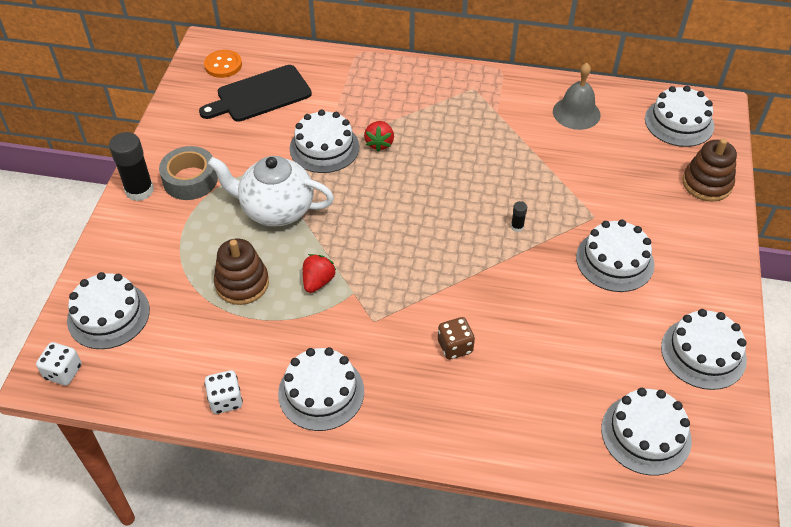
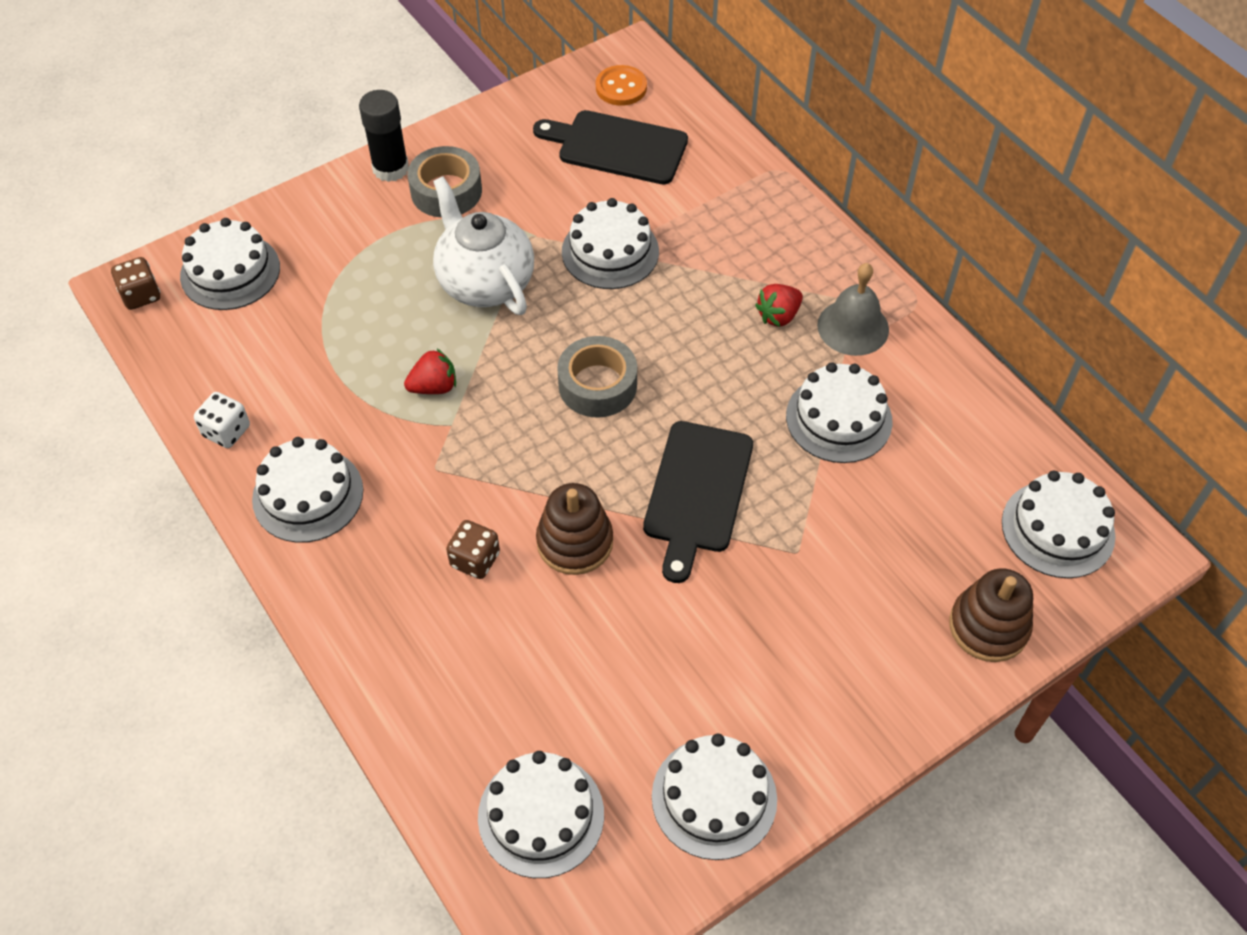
camera: 45 degrees right, 5 degrees up
(63, 372) = (141, 295): white dice -> brown dice
(242, 283) = (368, 333): brown stacking toy -> brown stacking toy (575, 542)
(379, 143) = (671, 289): red strawberry -> red strawberry (778, 316)
(403, 215) = (597, 385): none -> grey tape
(517, 227) = (697, 493): black glue stick -> black cutting board
(576, 113) = (940, 420): grey bell -> grey bell (853, 327)
(614, 261) = (754, 618): white cake -> white cake (838, 418)

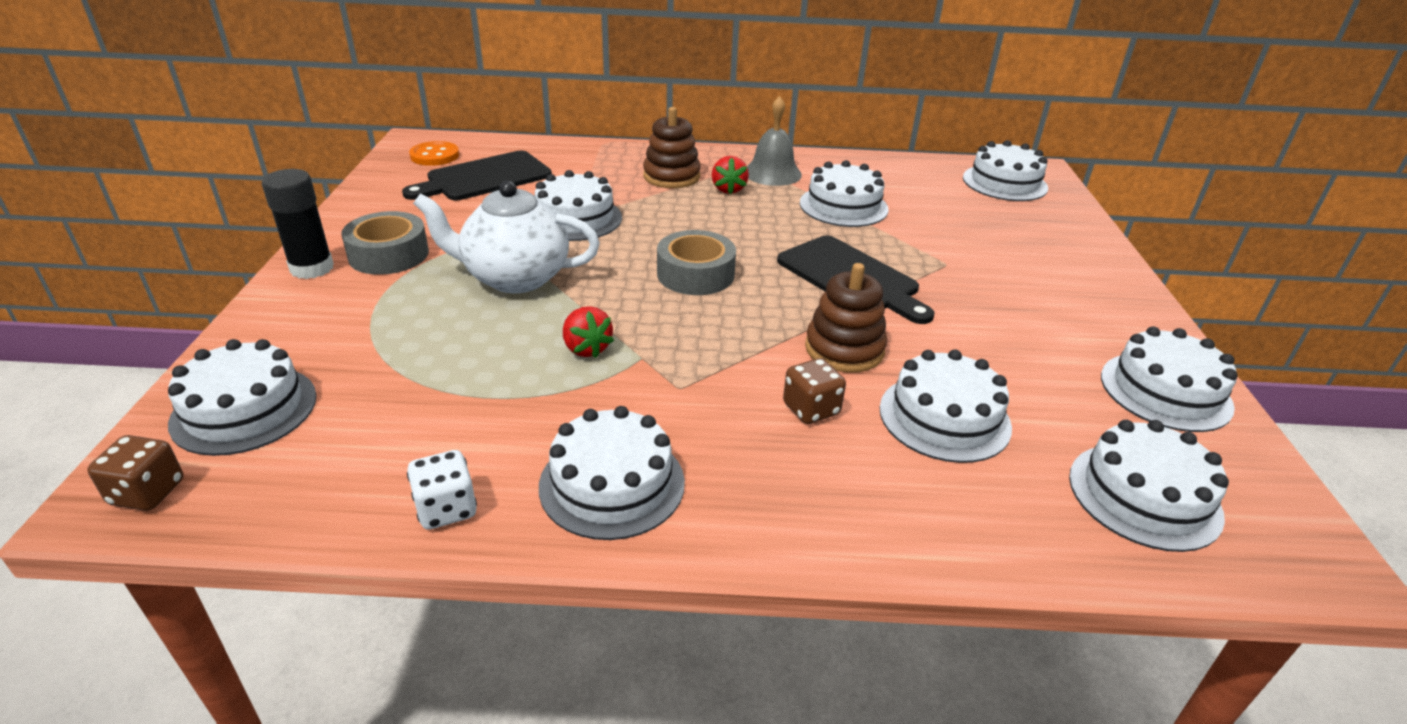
camera: 55 degrees left, 20 degrees down
(434, 387) = (586, 348): red strawberry -> red strawberry turned 135 degrees clockwise
(536, 649) = (944, 417): none -> white cake
(988, 626) = (1066, 229): brown stacking toy -> brown stacking toy (671, 176)

